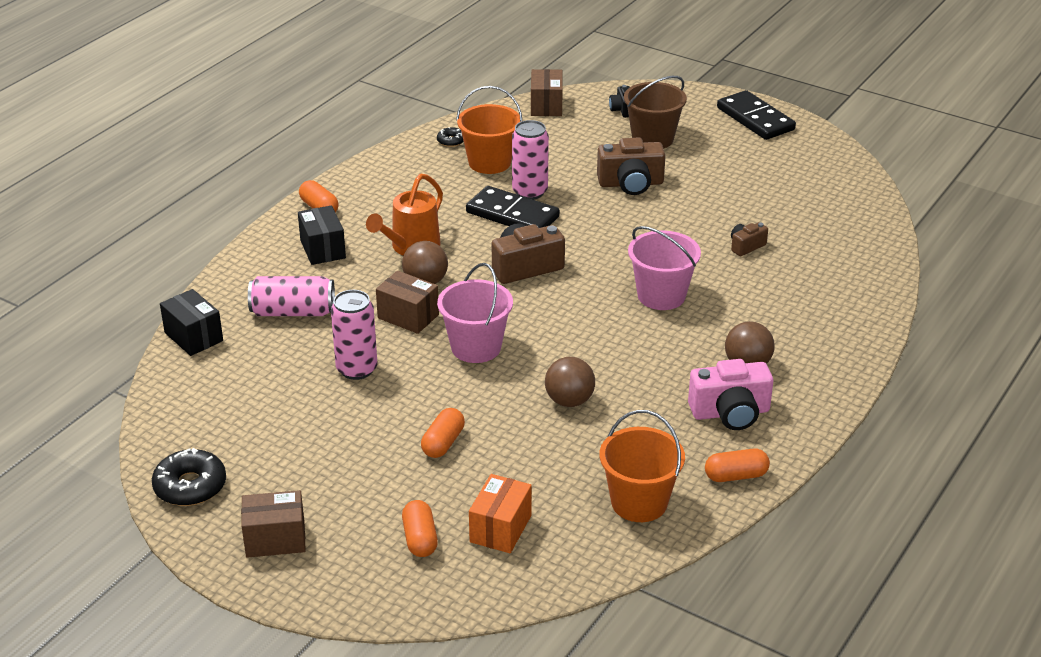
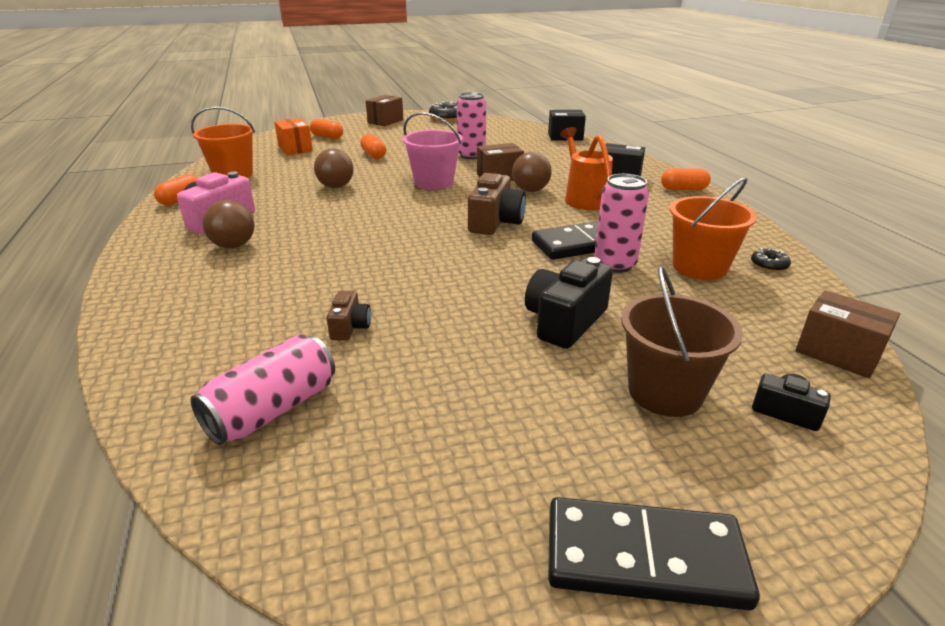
camera: 130 degrees right, 5 degrees down
(293, 312) = (554, 156): pink can -> pink can (273, 410)
(631, 184) = (565, 321): brown camera -> black camera
(661, 296) = (367, 253): pink bucket -> none

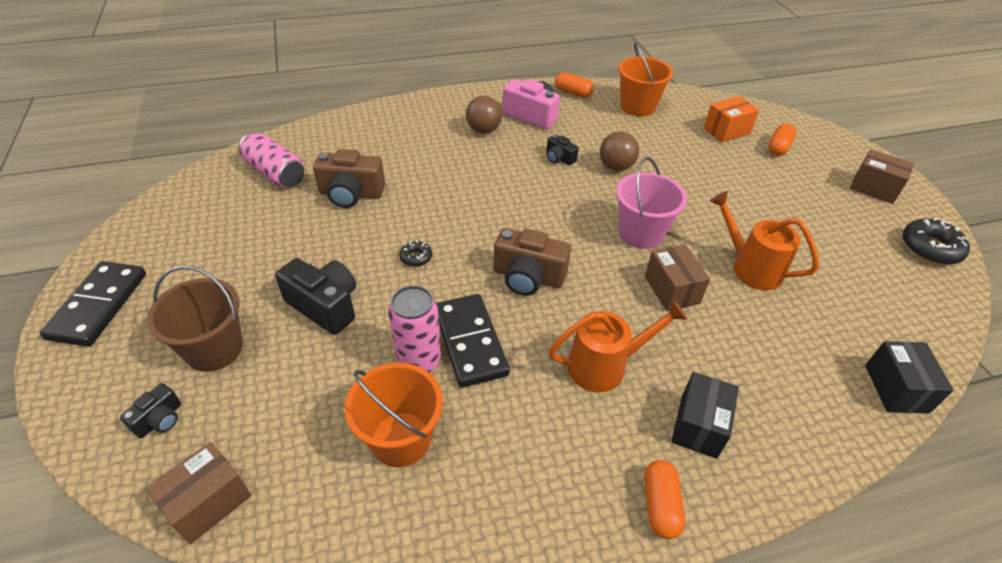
camera: 90 degrees right, 15 degrees up
(312, 208) = (559, 158): none -> black camera
(350, 327) = (351, 194): brown camera -> brown camera, size x1.84
(373, 155) = (723, 185): orange capsule -> none
(471, 155) = (750, 267): pink can -> orange watering can
(530, 190) = (627, 315): brown ball -> none
(769, 265) = (394, 521): black donut -> black donut (416, 257)

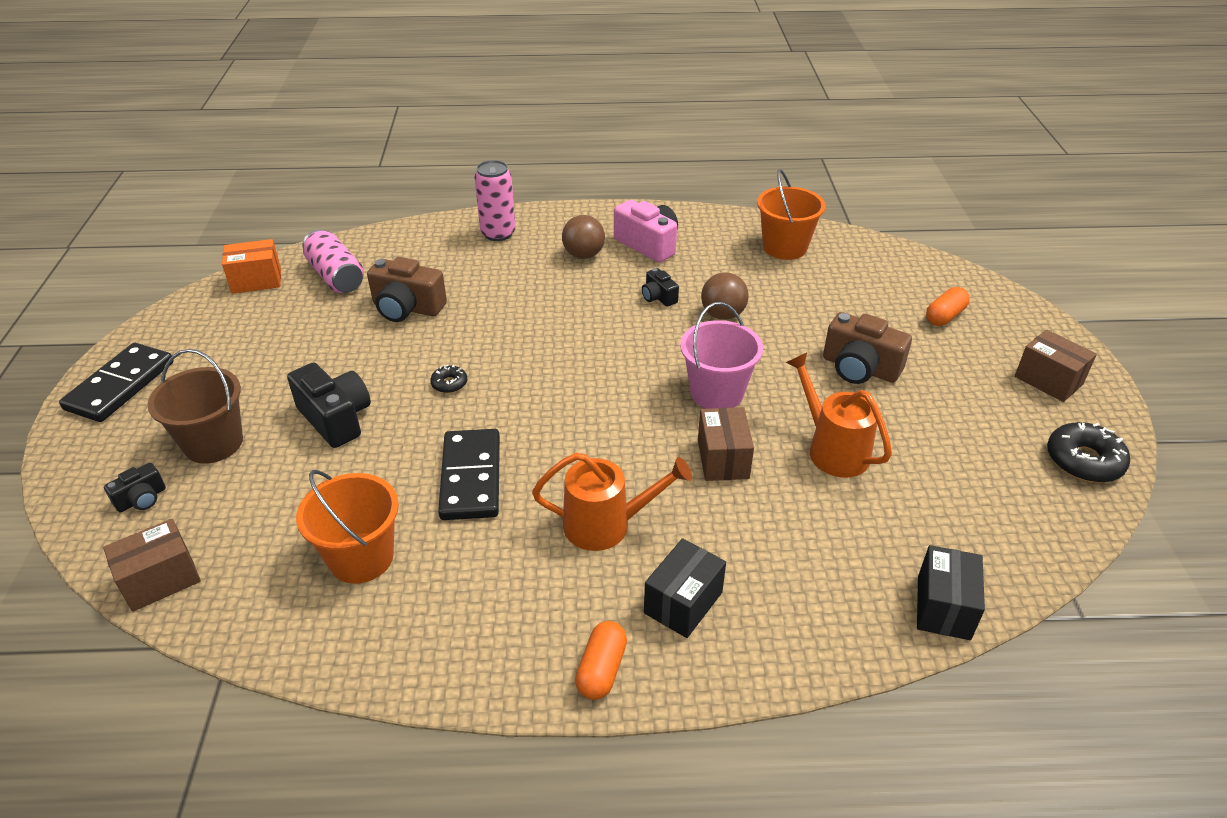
camera: 15 degrees right, 5 degrees down
(419, 361) = (410, 487): pink can -> pink can (498, 233)
(528, 277) = (563, 421): brown camera -> brown camera (860, 368)
(573, 93) = (711, 223): orange capsule -> none
(726, 131) = (886, 289): orange box -> orange box (256, 281)

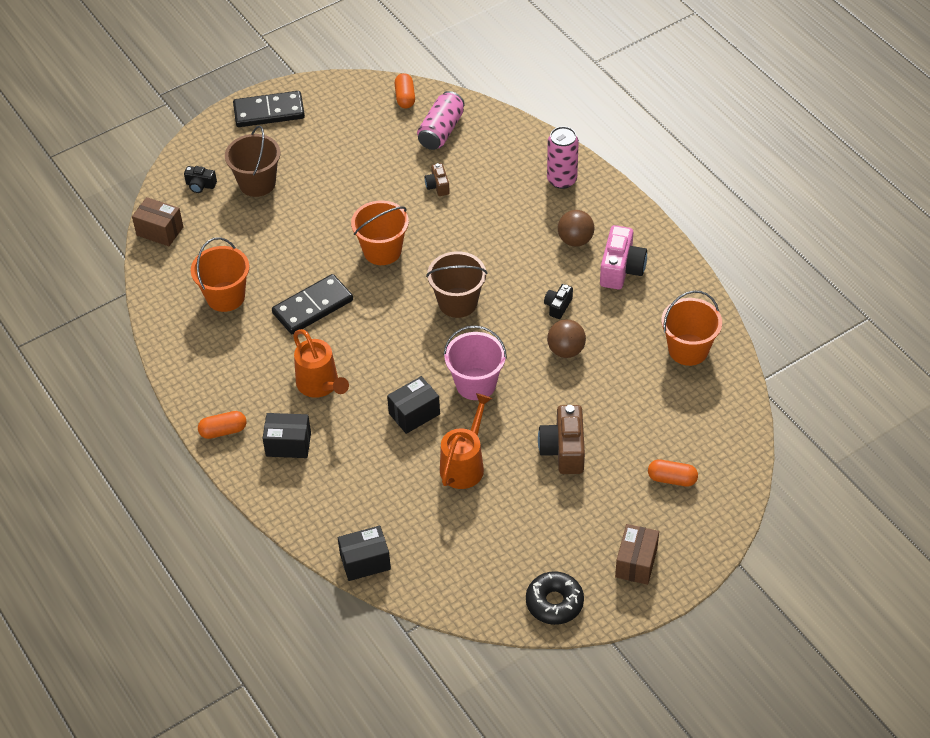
camera: 60 degrees right, 10 degrees up
(256, 281) = (405, 97): orange box -> orange capsule
(336, 418) = (314, 220): black camera -> none
(407, 308) = (437, 186): brown camera -> brown camera, size x0.54
(449, 383) = (382, 251): black donut -> orange bucket
(586, 359) = (458, 302): none -> brown bucket
(723, 459) = (414, 414): brown box -> black box

